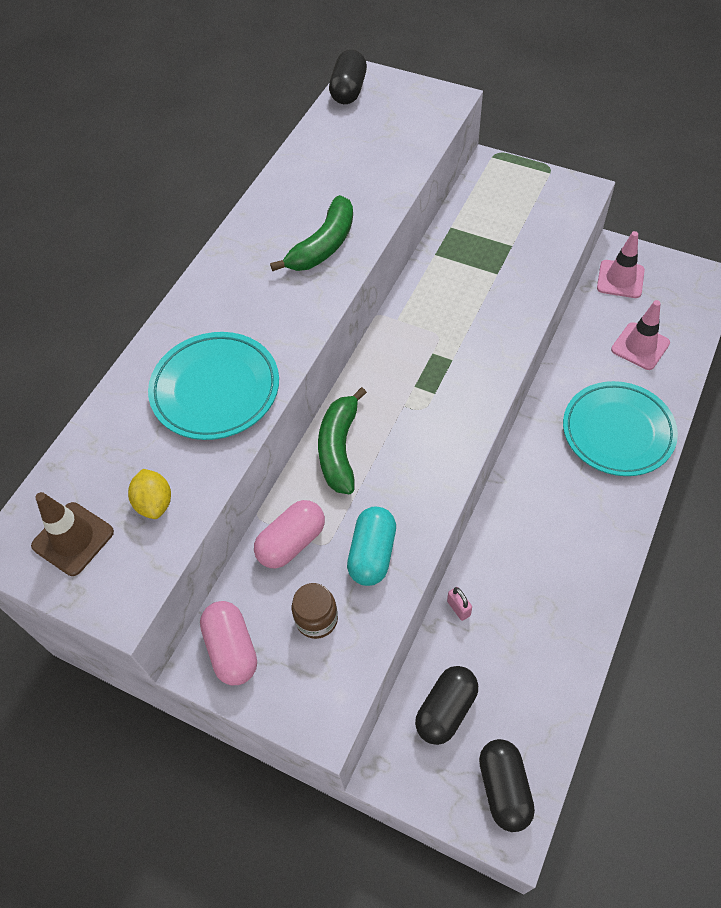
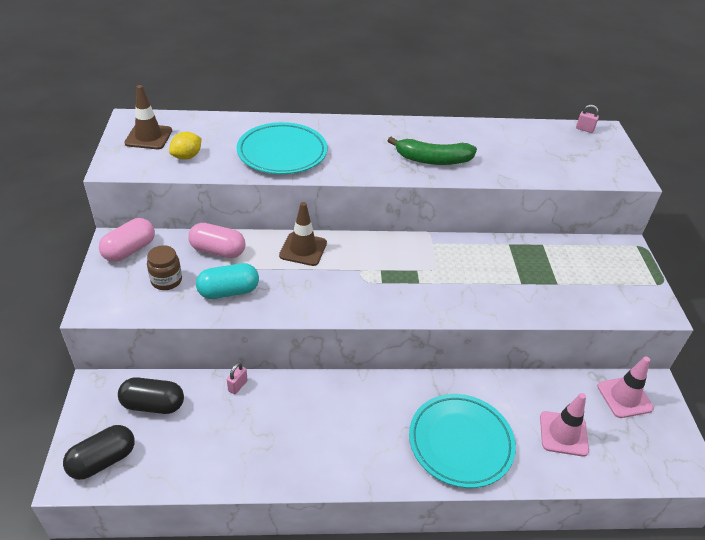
camera: 55 degrees right, 15 degrees down
(339, 448) = (303, 249): green banana -> brown traffic cone
(348, 90) = (584, 129): black capsule -> pink padlock

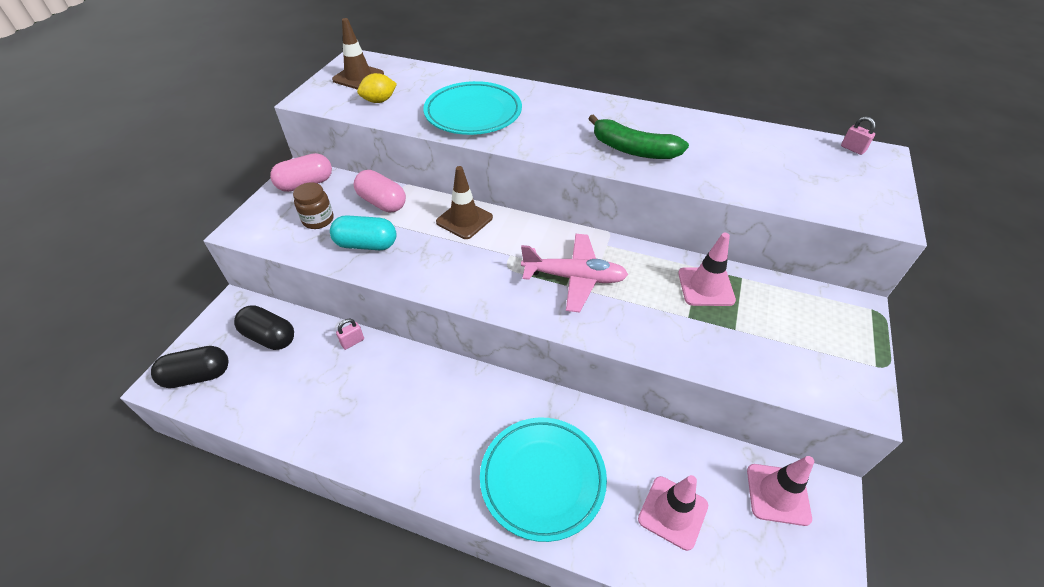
camera: 25 degrees right, 5 degrees up
(422, 275) = (574, 278): none -> pink plane
(521, 257) = (706, 287): none -> pink traffic cone

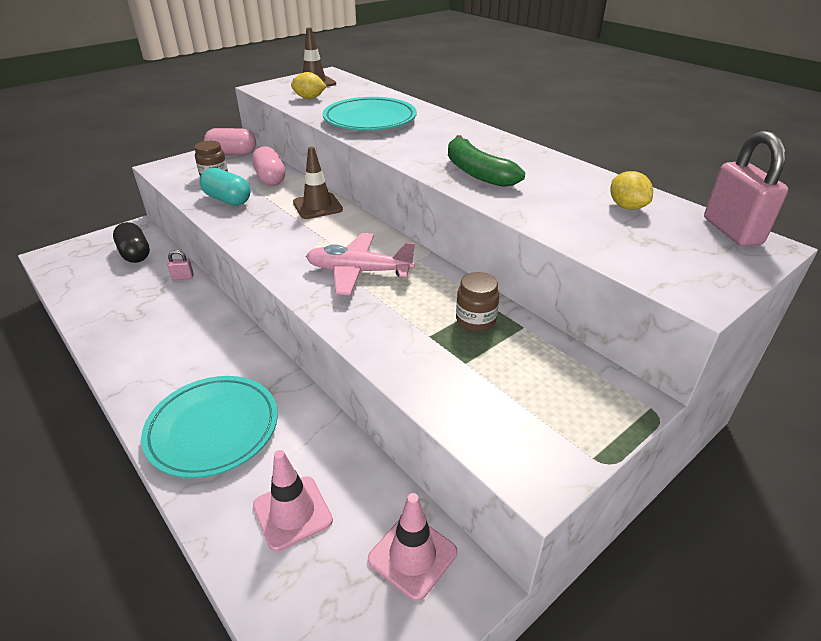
camera: 30 degrees right, 10 degrees down
(198, 376) = (70, 260): black capsule -> none
(574, 278) = (359, 271): pink plane -> pink plane turned 150 degrees clockwise
(706, 287) = (475, 320): pink traffic cone -> brown jar
(771, 149) = (626, 207): none -> yellow lemon
(852, 149) = (732, 231): pink padlock -> pink padlock, size x2.22

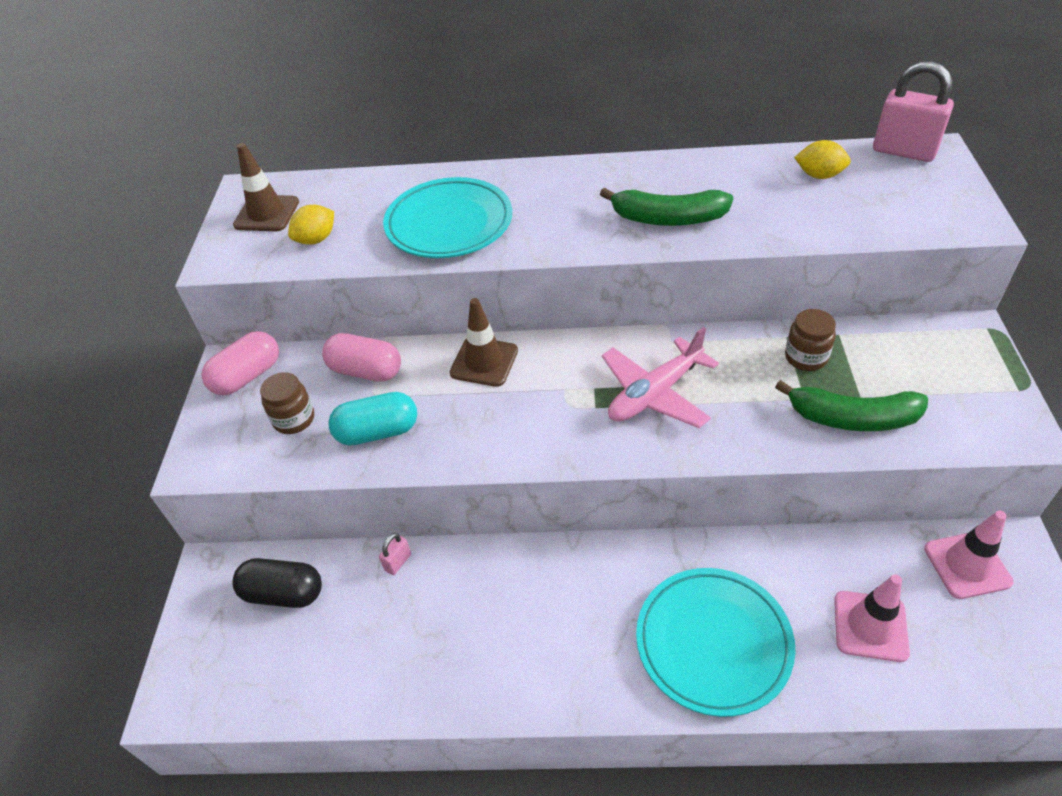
camera: 45 degrees left, 10 degrees up
(435, 367) = (852, 418): none -> green banana

